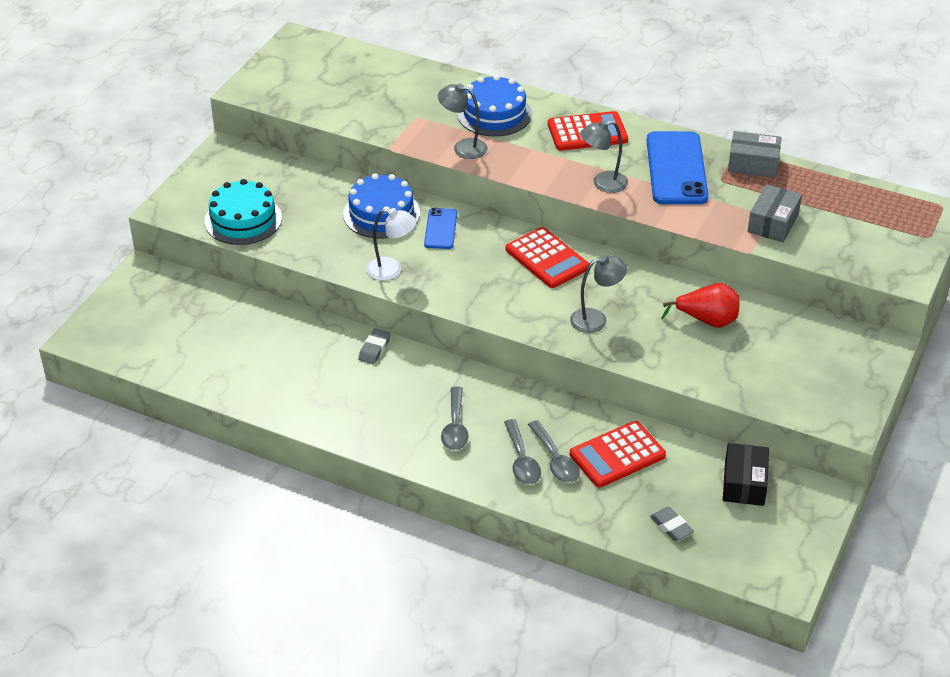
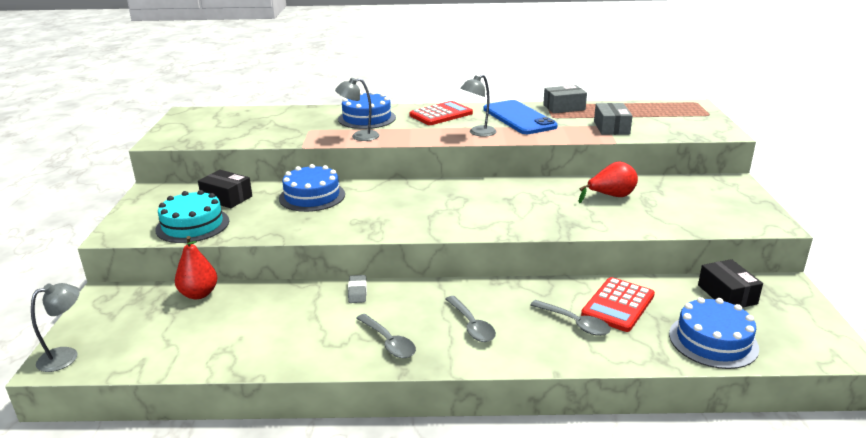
camera: 25 degrees left, 15 degrees down
(227, 300) = (199, 294): none -> red pear
(294, 188) = (227, 198): none -> black box
(391, 270) = (347, 225): white lamp -> none
(441, 229) = (367, 194): blue phone -> none
(521, 460) = (549, 332): grey spoon -> grey spoon (388, 342)
(547, 259) = (463, 192): red calculator -> none
(596, 319) = (534, 214): grey lamp -> grey lamp (66, 356)
(671, 527) = (713, 341): grey eraser -> blue cake

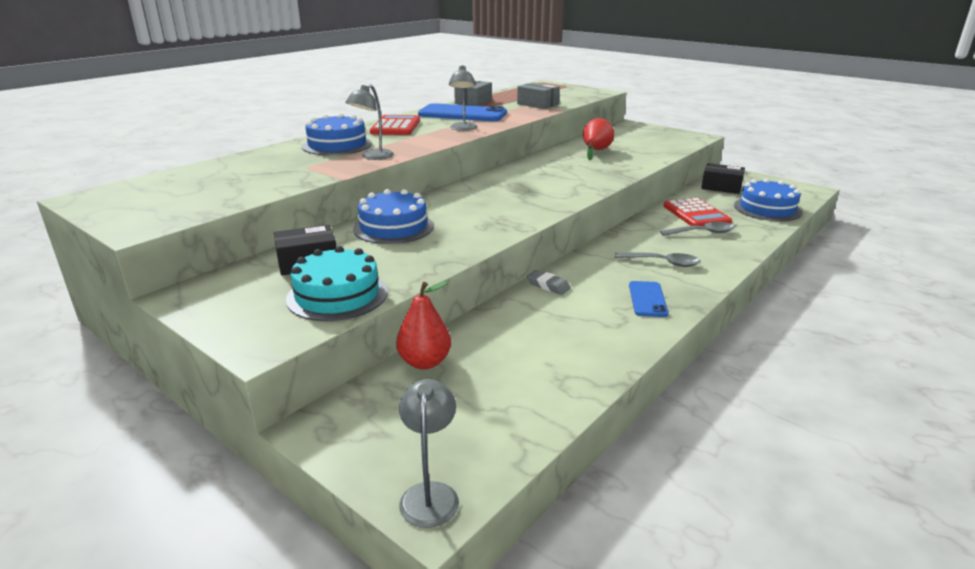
camera: 50 degrees left, 0 degrees up
(388, 342) = (647, 299): grey spoon -> blue phone

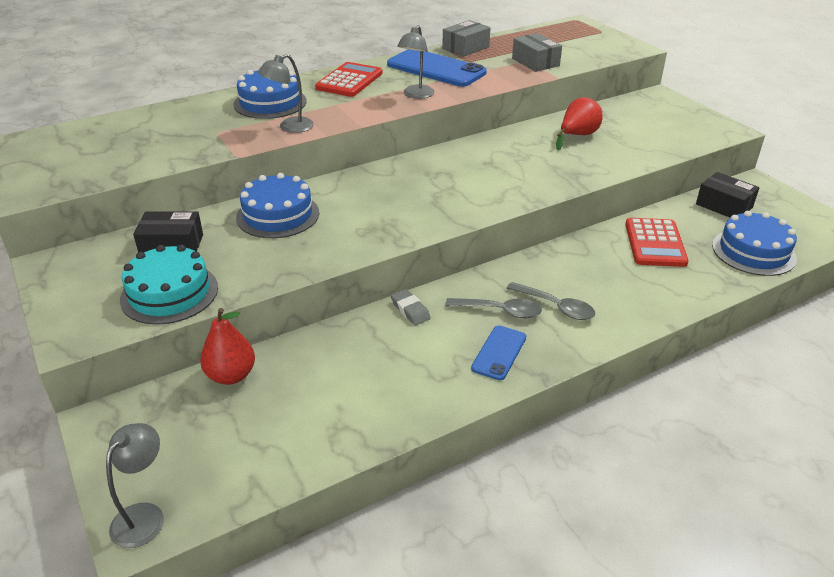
camera: 20 degrees right, 10 degrees up
(702, 233) = (638, 273): grey spoon -> grey spoon (500, 311)

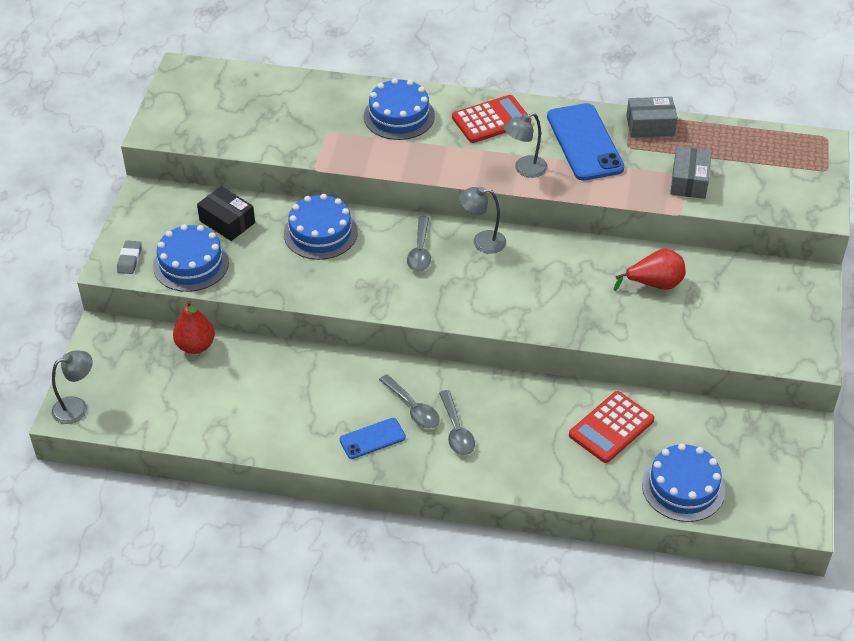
camera: 40 degrees right, 10 degrees up
(169, 293) = (191, 264): turquoise cake -> blue cake
(290, 127) = (383, 155): grey lamp -> grey lamp (482, 241)
(382, 189) = (420, 251): none -> grey spoon
(410, 310) = (353, 368): grey eraser -> grey eraser (129, 259)
(724, 206) = (731, 431): black box -> none

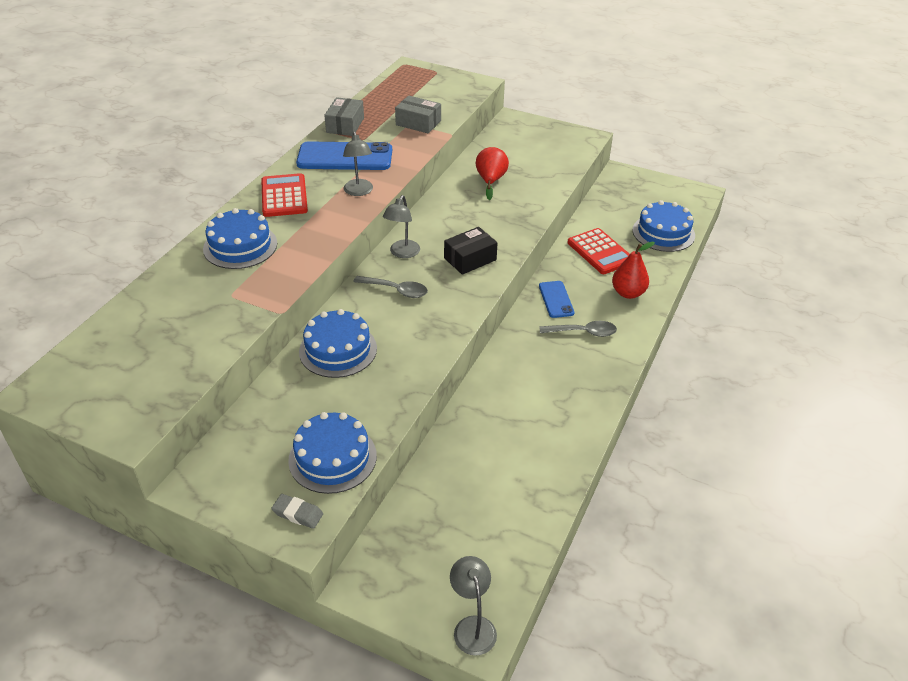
camera: 75 degrees left, 5 degrees down
(195, 346) = (417, 498): red pear -> red pear (628, 293)
(227, 222) = (282, 417): black box -> black box (470, 259)
(372, 438) = (580, 385): blue phone -> blue phone (556, 299)
(412, 408) = (551, 353): grey spoon -> none

